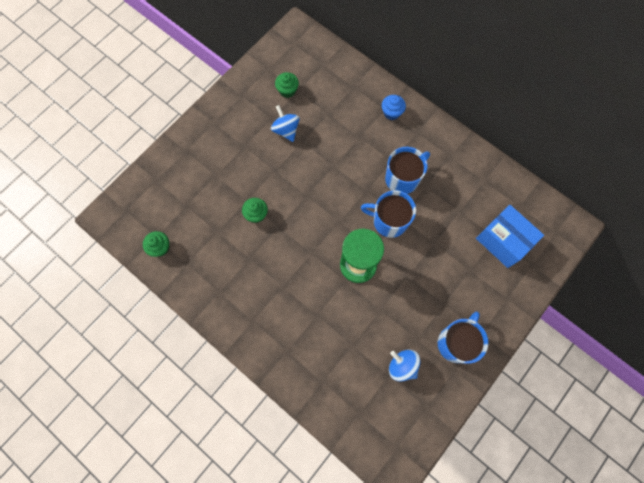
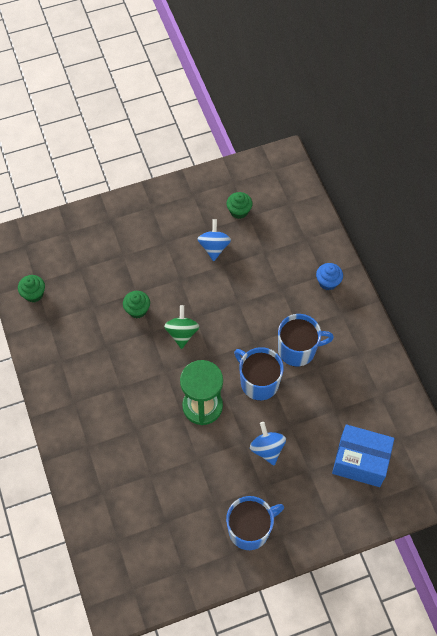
camera: 30 degrees right, 10 degrees down
(304, 214) = (182, 333): none -> green spinning top
(402, 366) = (184, 520): blue spinning top -> blue spinning top (267, 449)
(503, 241) = (360, 461): blue box -> blue box turned 60 degrees counterclockwise

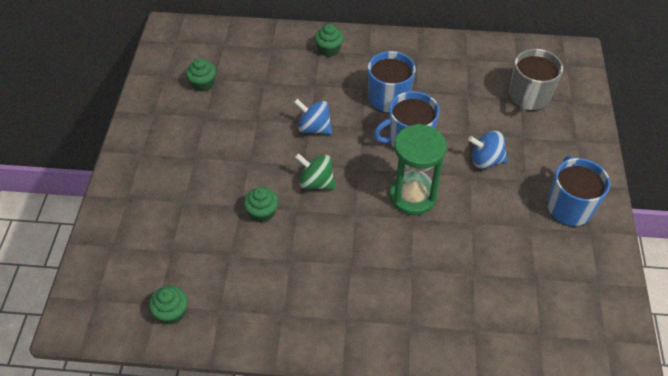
camera: 65 degrees left, 10 degrees down
(214, 247) = (231, 119): blue spinning top -> blue spinning top (314, 128)
(328, 282) = (329, 50): blue cupcake -> green cupcake
(360, 461) = (528, 97): blue box -> grey mug

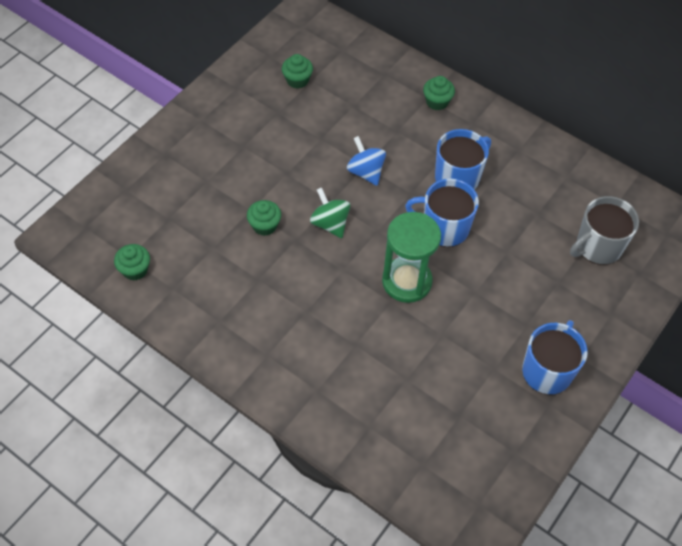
camera: 30 degrees right, 5 degrees up
(485, 160) = (502, 285): blue spinning top -> none

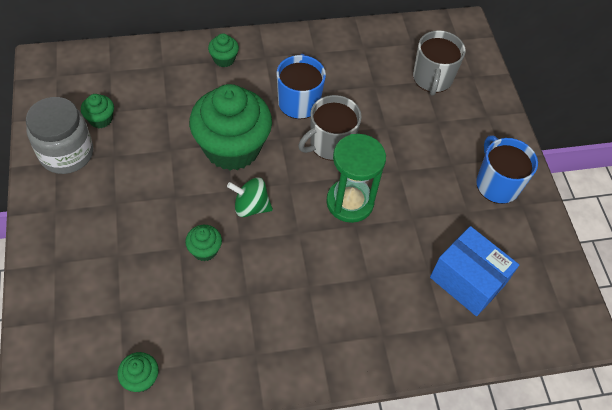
camera: 50 degrees left, 0 degrees up
(249, 87) = (66, 153): none -> grey jar
(365, 172) = (232, 148): blue spinning top -> green cupcake
(428, 414) = (467, 281): none -> blue box
(444, 228) = (330, 144): blue mug -> grey mug

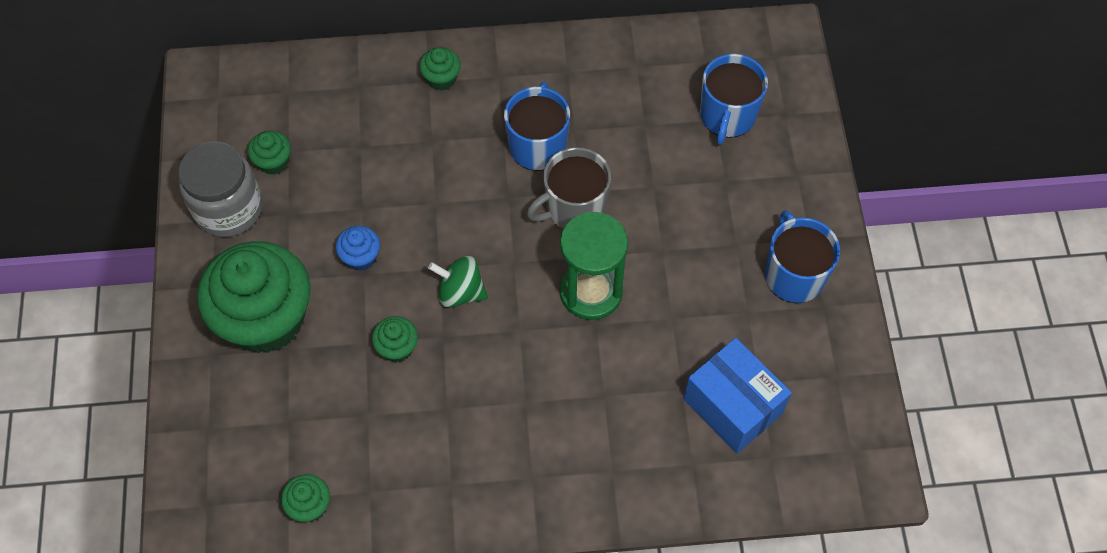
camera: 10 degrees right, 5 degrees up
(172, 184) = (361, 257): none -> blue cupcake
(232, 148) = (442, 209): green cupcake -> green cupcake (266, 318)
(432, 79) = (727, 116): grey mug -> blue mug

